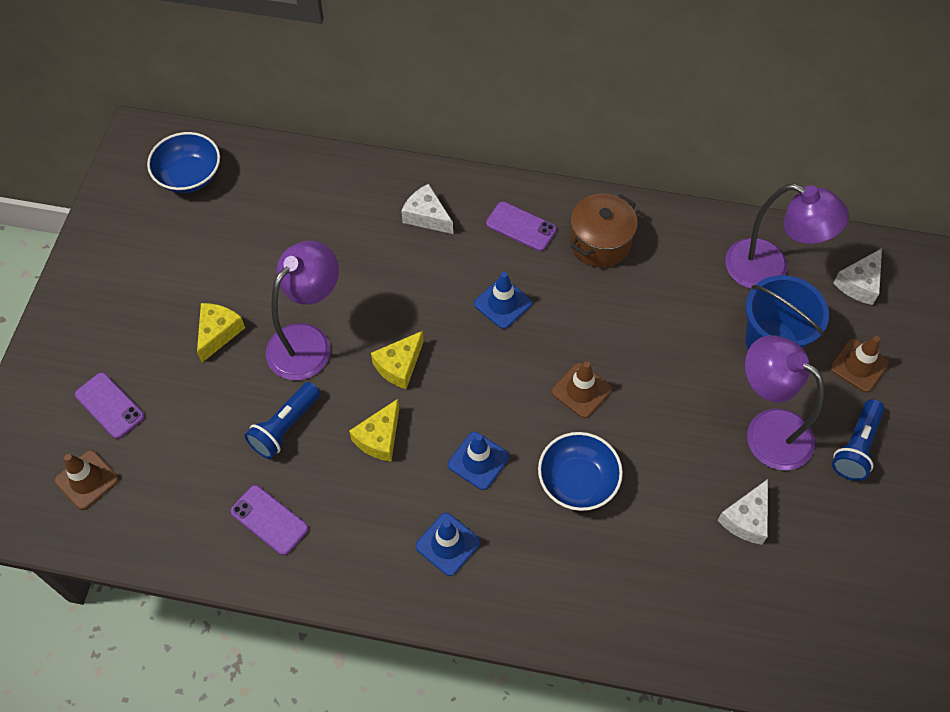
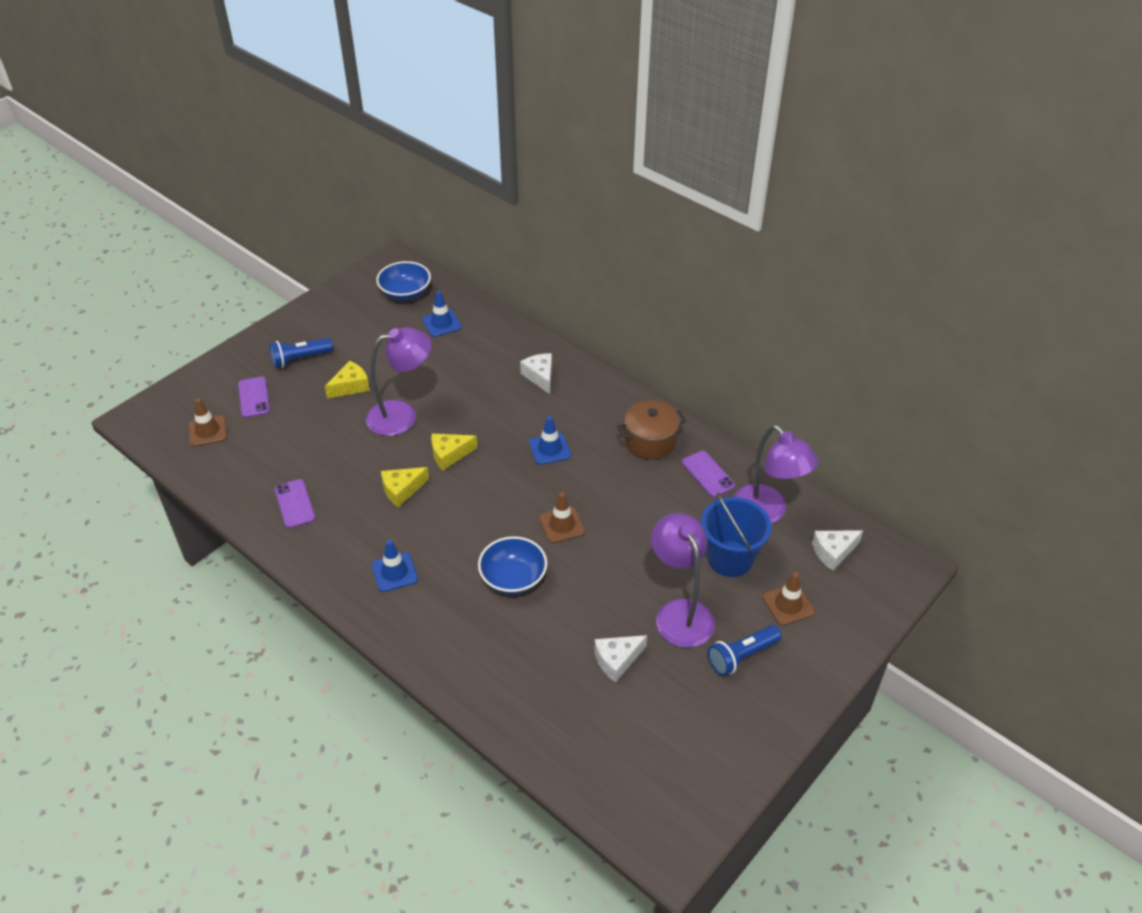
camera: 30 degrees right, 15 degrees down
(284, 427) = (347, 456): blue flashlight -> blue flashlight (300, 359)
(478, 461) = (455, 534): blue traffic cone -> blue traffic cone (441, 323)
(521, 227) = (600, 409): purple phone -> purple phone (708, 474)

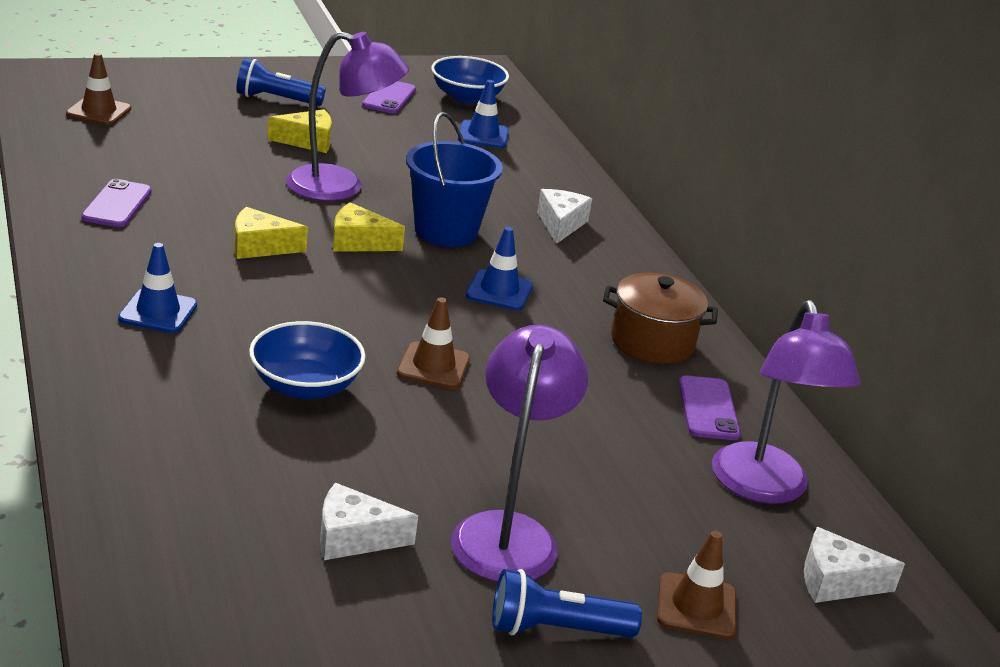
camera: 25 degrees right, 15 degrees down
(254, 397) = (184, 107): purple phone -> purple phone (389, 97)
(730, 559) = (651, 511): blue bucket -> blue bucket (446, 231)

